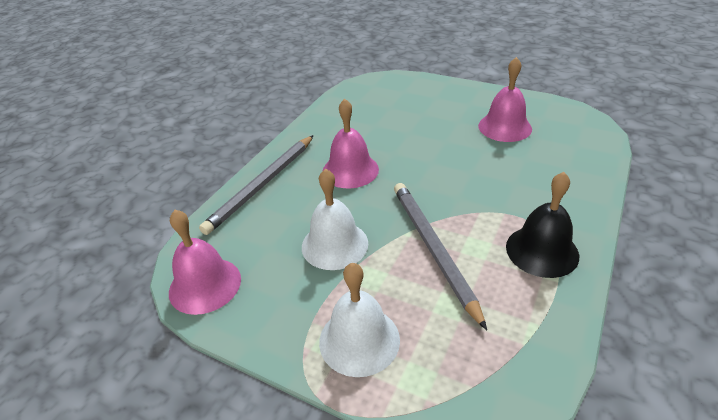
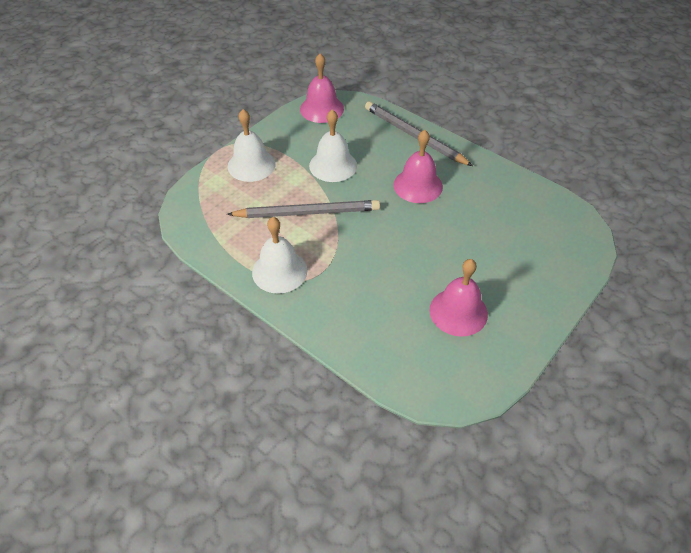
camera: 100 degrees right, 10 degrees up
(542, 251) = (279, 271): black bell -> white bell

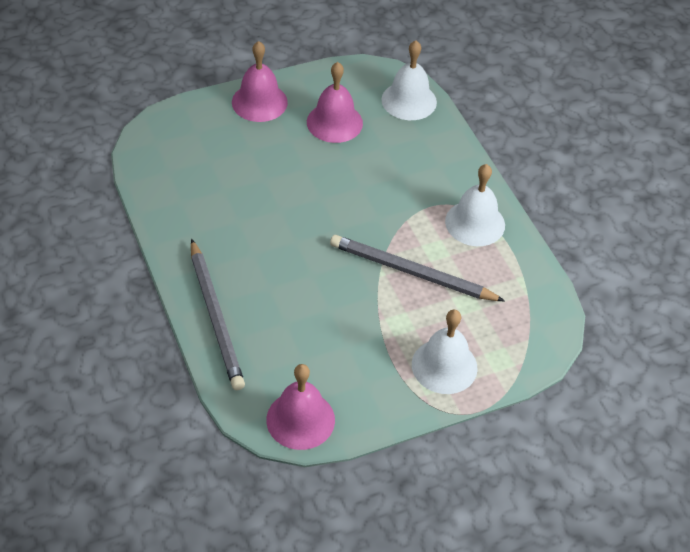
camera: 155 degrees left, 0 degrees up
(333, 165) = (345, 320): white bell -> white bell (409, 100)
(418, 185) = (268, 251): pink bell -> pink bell (259, 102)

